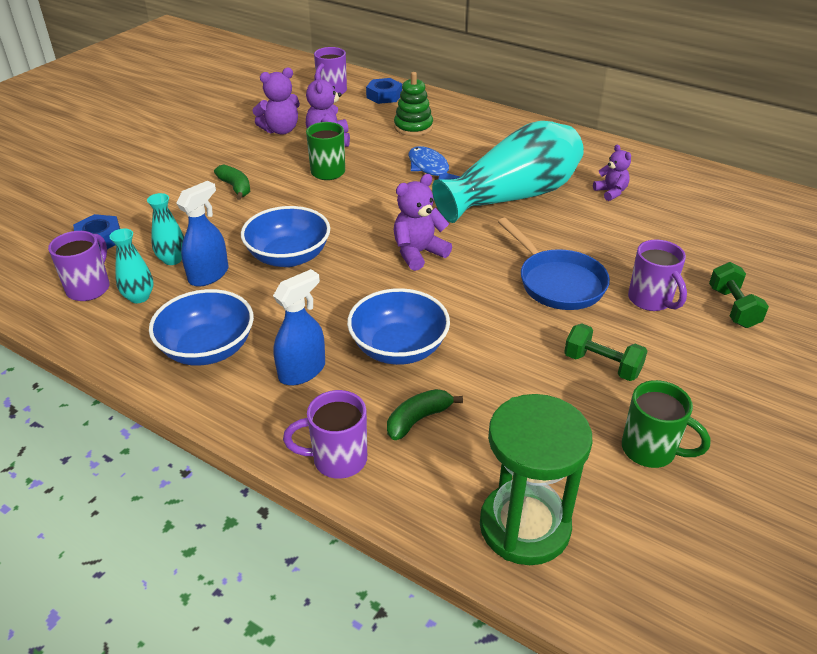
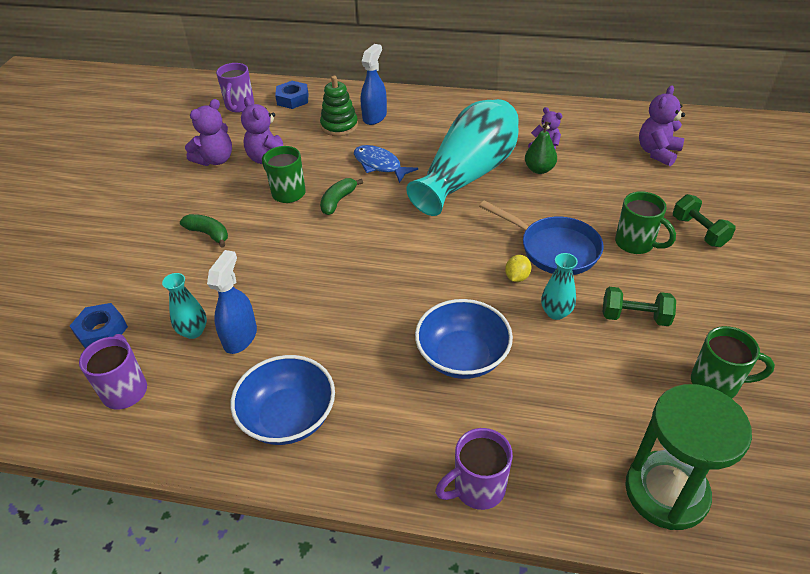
camera: 20 degrees left, 5 degrees up
(139, 297) = (184, 383): turquoise vase -> turquoise vase (556, 312)
(288, 256) = (306, 294): blue bowl -> none
(302, 371) = (391, 409): blue spray bottle -> blue spray bottle (374, 117)
(418, 253) = (422, 255): purple teddy bear -> purple teddy bear (657, 152)
(418, 419) = (521, 422): green banana -> green banana (338, 201)
(500, 296) = (517, 277): none -> yellow lemon
(591, 209) = (539, 169): none -> green pear
(651, 300) = (635, 244): purple mug -> green mug

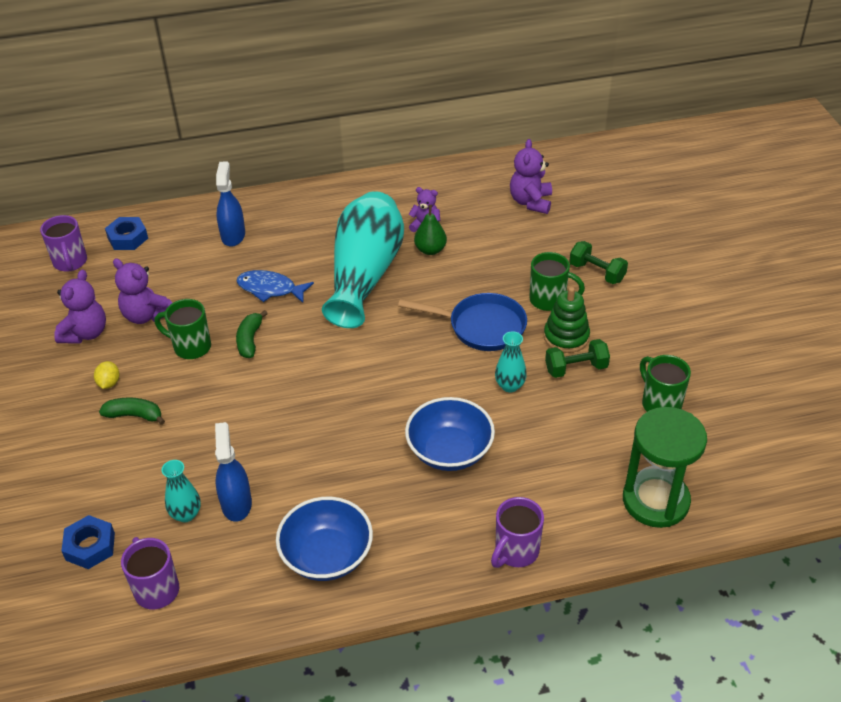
camera: 25 degrees left, 0 degrees up
(339, 126) = (200, 256): green stacking toy -> green stacking toy (566, 337)
(517, 277) = (461, 364): yellow lemon -> yellow lemon (109, 383)
(716, 384) = (660, 403): green mug -> green mug turned 105 degrees counterclockwise

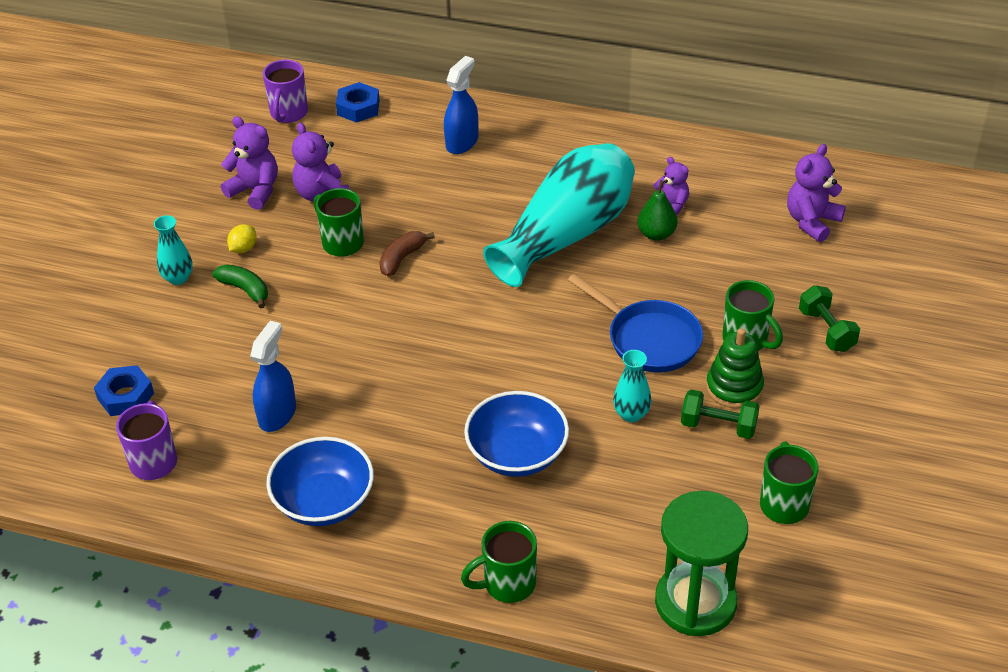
camera: 30 degrees right, 0 degrees up
(85, 333) = (255, 190): purple teddy bear -> purple teddy bear turned 105 degrees counterclockwise
(186, 514) = (226, 404): turquoise vase -> turquoise vase (178, 278)
(250, 340) = (402, 258): green banana -> brown banana
(270, 289) = (459, 213): blue fish -> none
(515, 552) = (507, 584): purple mug -> green mug

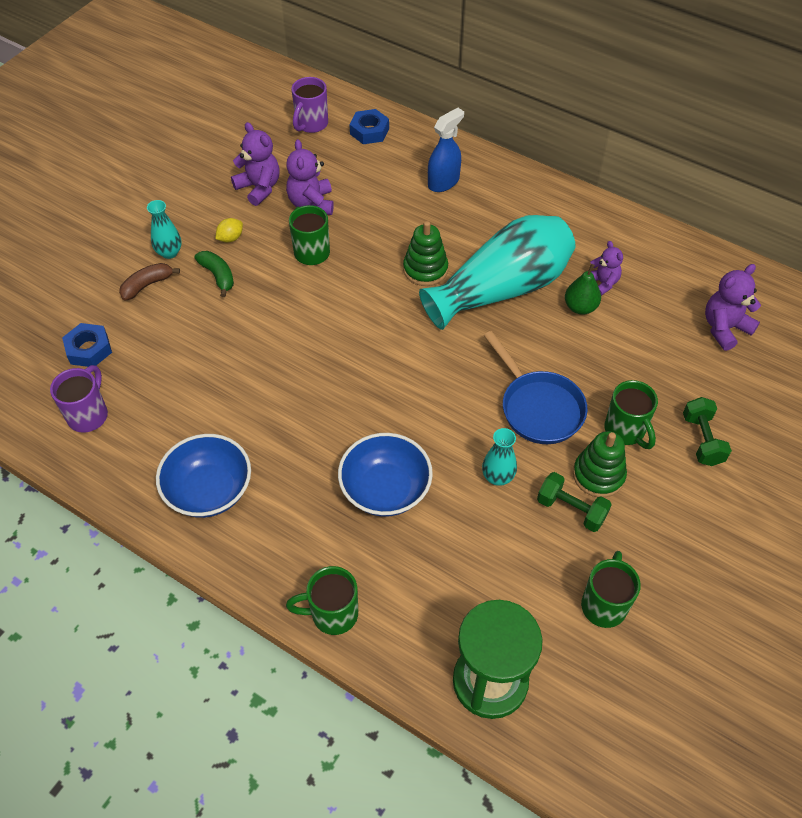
camera: 15 degrees right, 10 degrees up
(277, 414) = (201, 398): blue spray bottle -> none
(402, 258) = (355, 278): brown banana -> brown banana (147, 285)
(476, 233) = (425, 269): none -> green stacking toy

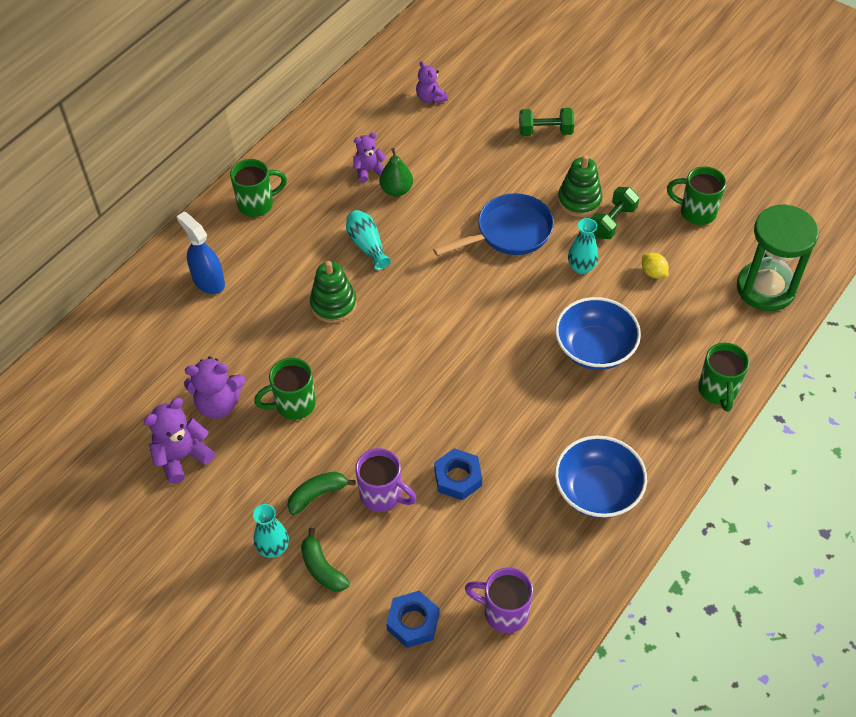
camera: 85 degrees left, 0 degrees up
(147, 285) = (322, 568): brown banana -> green banana
(230, 238) = (260, 484): yellow lemon -> yellow lemon (653, 273)
(311, 124) = (82, 403): purple mug -> purple mug (382, 495)
(369, 131) = (109, 345): blue nut -> blue nut (458, 477)
(502, 289) = (367, 245): turquoise vase -> turquoise vase, size x0.42
(625, 431) = (535, 177): green mug -> green mug (257, 204)
(724, 328) = (430, 98): purple teddy bear -> purple teddy bear, size x0.65

